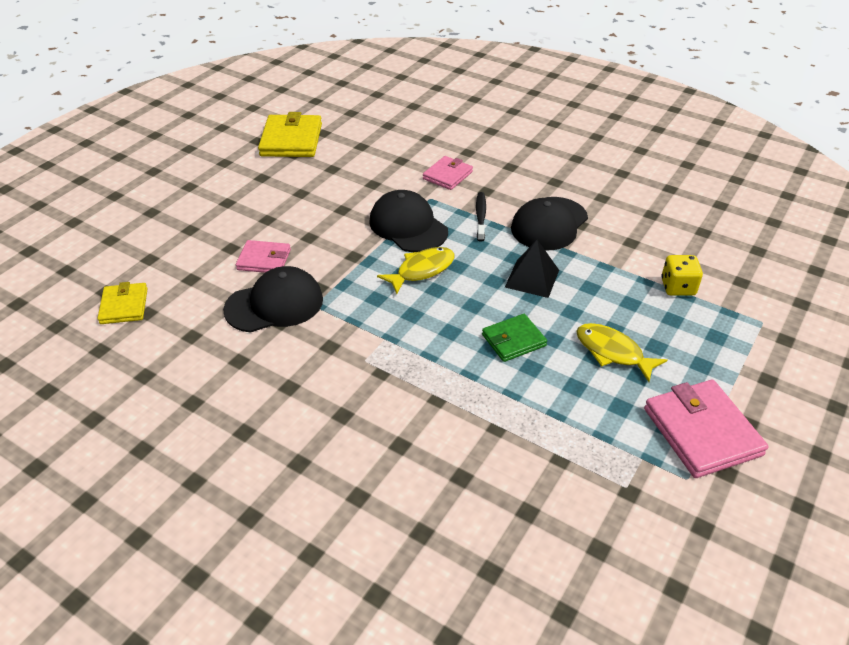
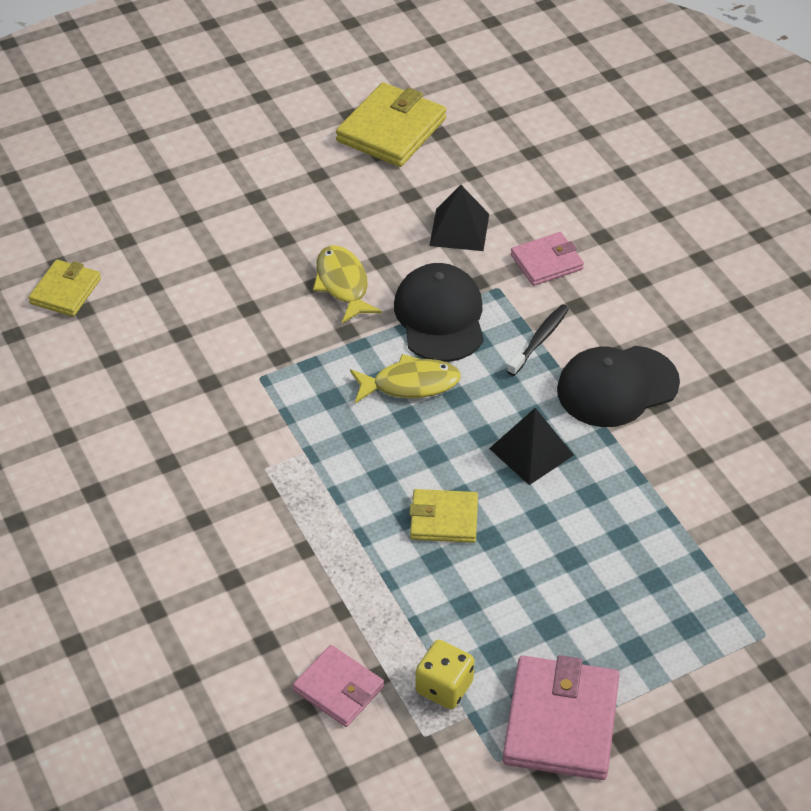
camera: 30 degrees right, 5 degrees up
(264, 260) = (244, 294): pink wallet -> pink wallet (338, 689)
(274, 304) = (218, 357): black cap -> none
(379, 176) = (459, 229): none -> black pyramid
(513, 340) = (444, 519): green wallet -> yellow wallet
(612, 352) = (544, 585): yellow fish -> yellow fish (343, 284)
(678, 287) = (702, 543): yellow dice -> yellow dice (444, 687)

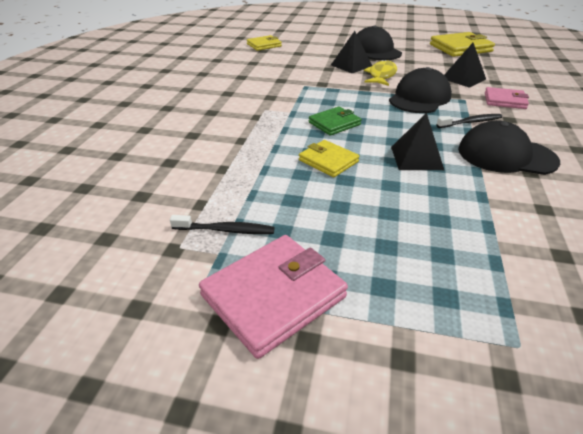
camera: 40 degrees right, 10 degrees down
(269, 209) = (375, 50): none -> black cap
(274, 279) = (351, 65): none -> black pyramid
(338, 689) = (170, 198): pink wallet -> none
(385, 443) = (334, 123): none -> green wallet
(410, 384) = (375, 111): yellow fish -> none
(444, 687) = (225, 230): yellow dice -> black toothbrush

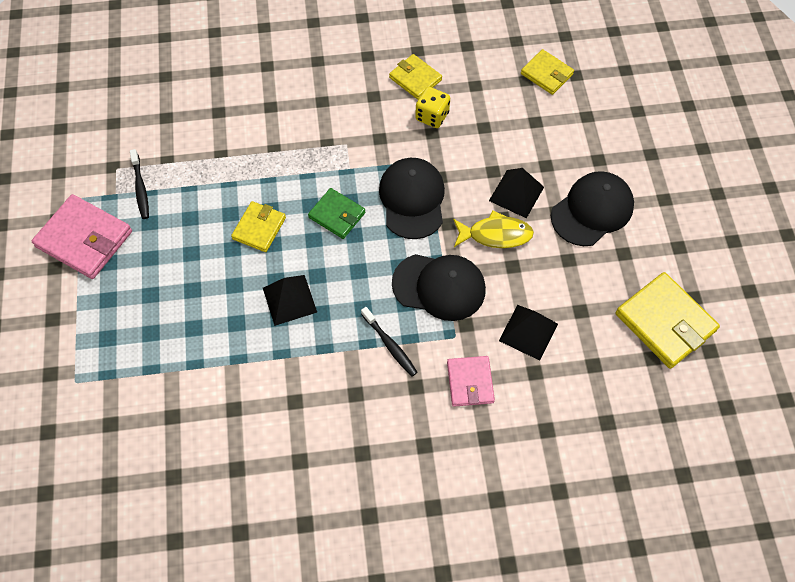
camera: 70 degrees right, 25 degrees up
(227, 77) = (415, 79): none -> yellow wallet
(266, 78) = (432, 116): none -> yellow dice
(506, 155) = (322, 380): black cap -> black cap (412, 199)

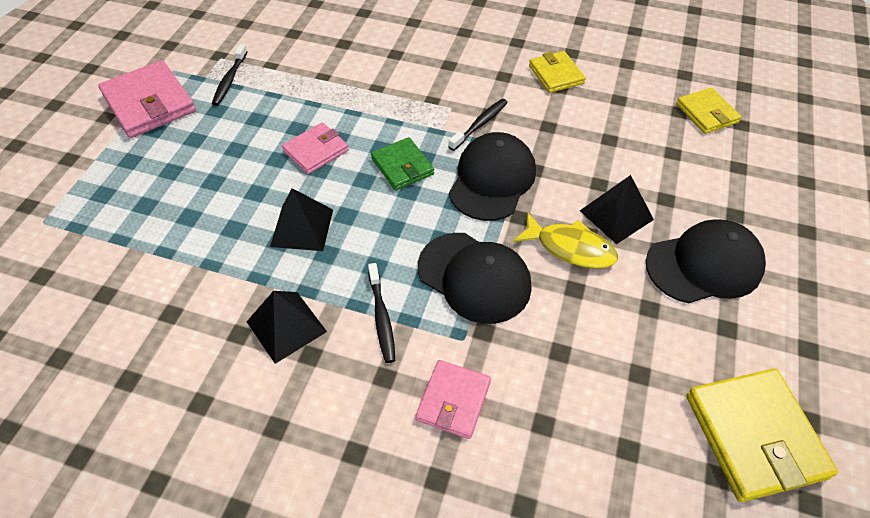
camera: 25 degrees right, 10 degrees down
(259, 228) = (316, 151): yellow wallet -> pink wallet
(378, 152) = (480, 124): none -> black toothbrush
(432, 116) = (556, 111): yellow dice -> none
(528, 332) = (558, 371): black pyramid -> black pyramid (286, 326)

